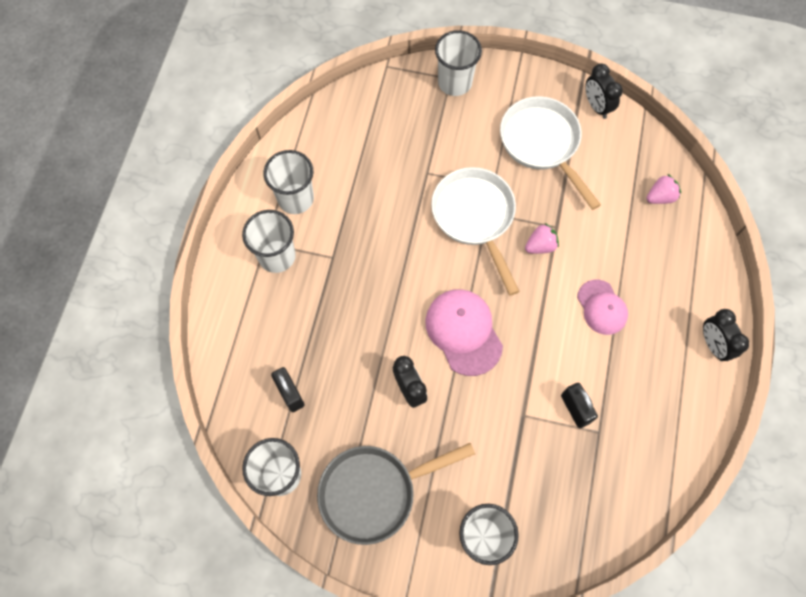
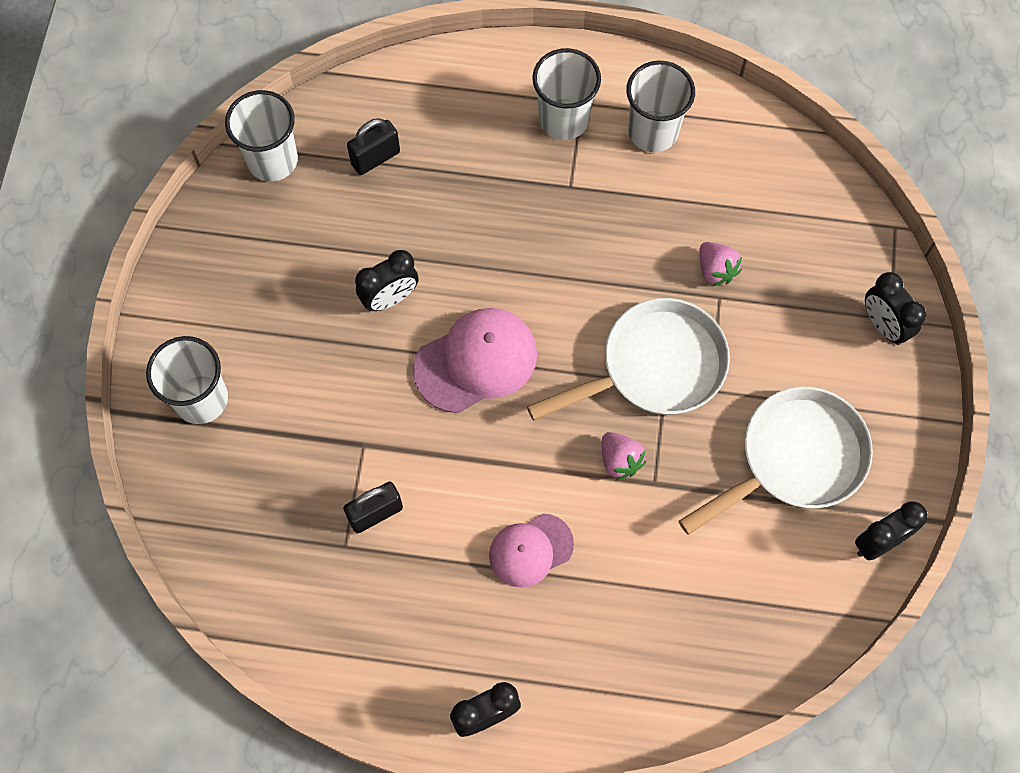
camera: 85 degrees right, 0 degrees up
(374, 492) = (254, 268): grey pan -> none
(455, 82) = (883, 325): white cup -> black clock
(660, 197) = (727, 641): pink strawberry -> pink strawberry (716, 270)

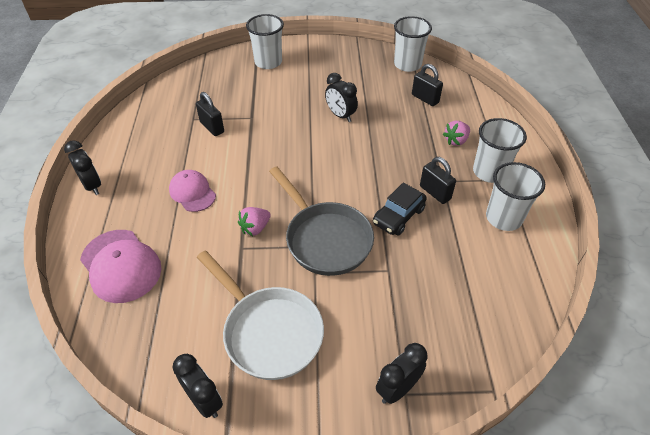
camera: 80 degrees right, 20 degrees down
(476, 361) = (310, 154): pink cap -> pink cap (121, 266)
(591, 203) = (435, 193): none -> black padlock
(628, 262) = (398, 216): none -> black car
(654, 367) = (325, 238): white pan -> grey pan
(716, 270) = (409, 266): pink strawberry -> pink strawberry (456, 141)

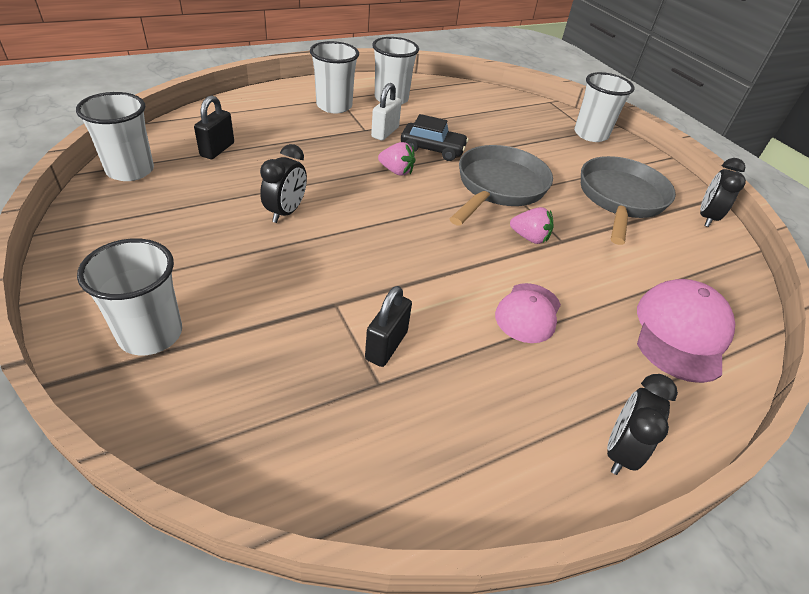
camera: 120 degrees left, 5 degrees down
(268, 331) = (620, 199): white pan -> grey pan
(397, 388) = (590, 134): black clock -> white cup
(435, 193) = (385, 132): black padlock -> white padlock
(456, 141) = (294, 125): pink strawberry -> pink strawberry (396, 171)

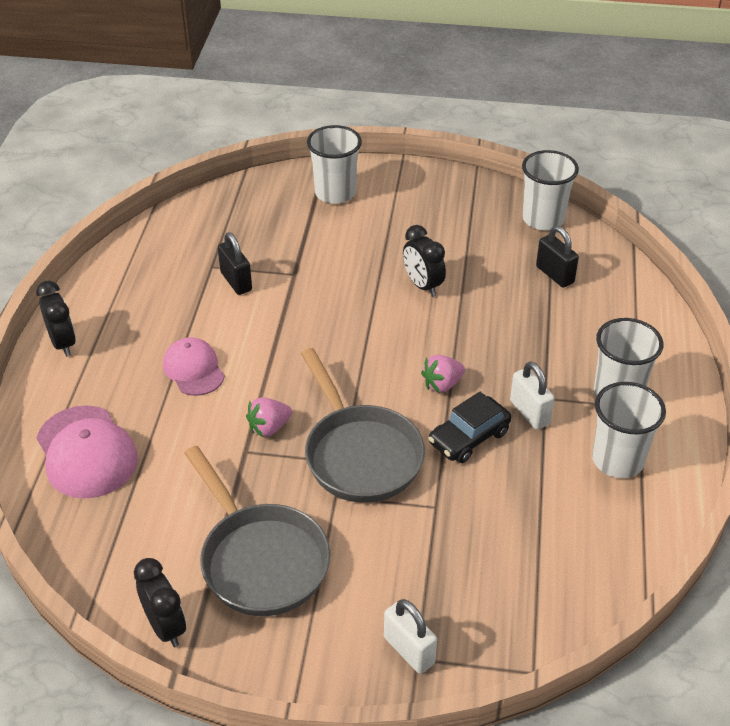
camera: 130 degrees right, 0 degrees up
(590, 134) = (409, 650): white cup -> white padlock

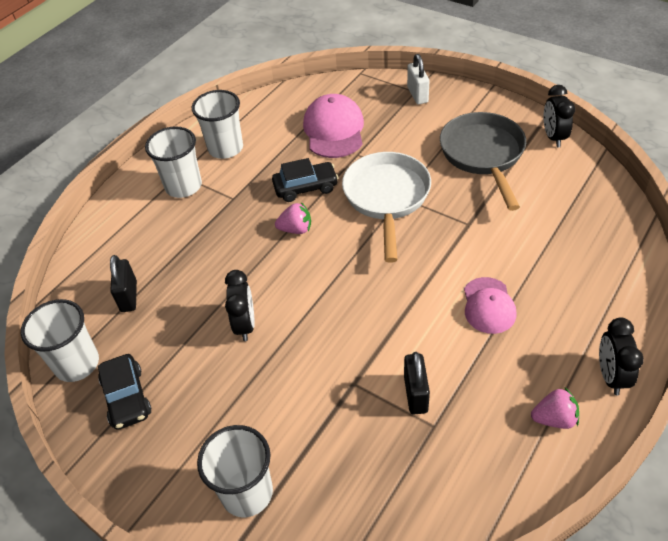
camera: 150 degrees left, 5 degrees up
(86, 452) = (595, 259): pink cap -> pink cap (334, 130)
(269, 428) = (443, 236): pink strawberry -> pink strawberry (554, 418)
(360, 454) = (386, 198): grey pan -> white pan
(477, 212) = (127, 397): none -> black car
(529, 412) = (252, 191): white padlock -> none

